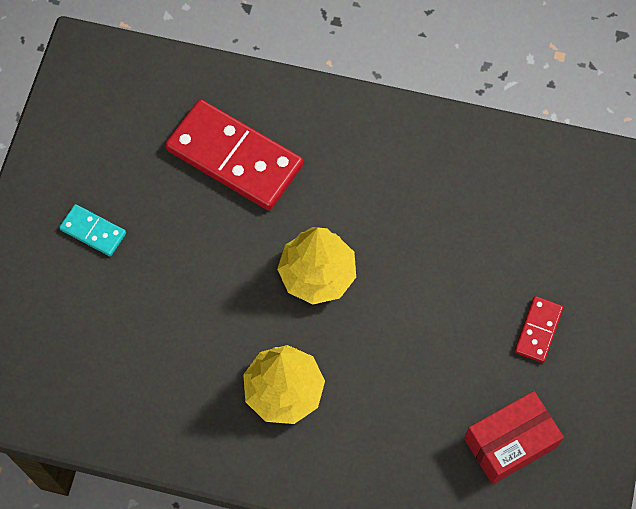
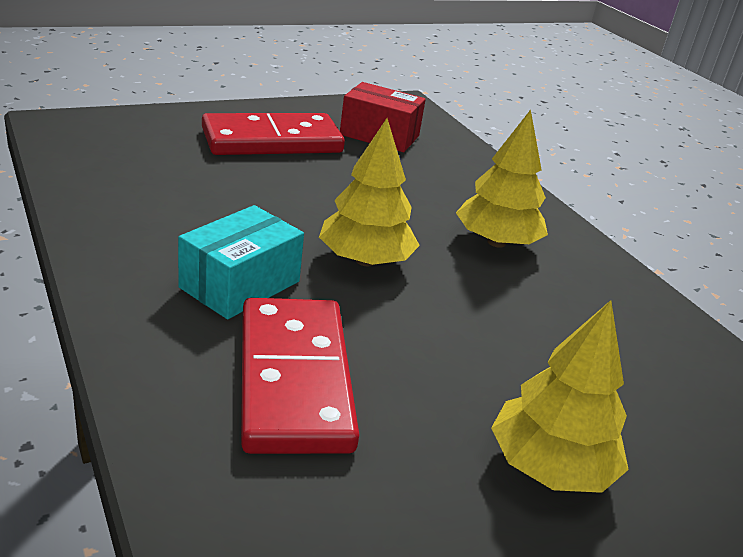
camera: 135 degrees left, 35 degrees down
(93, 231) = (550, 467): turquoise domino -> yellow tree
(336, 181) = (240, 284): none -> turquoise box
(538, 330) = (272, 141): red domino -> red domino, size x2.12

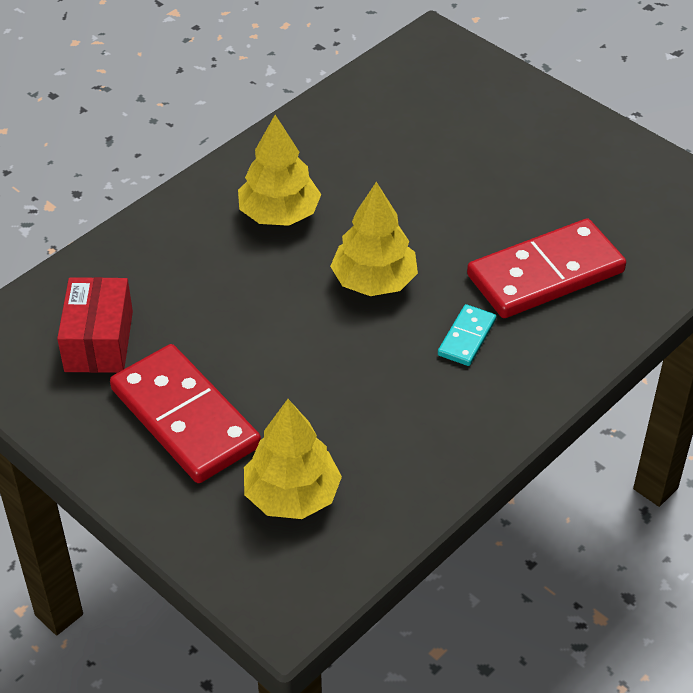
camera: 105 degrees left, 15 degrees up
(240, 284) = (466, 337): turquoise box -> turquoise domino
(550, 467) = (529, 154): yellow tree -> yellow tree (292, 495)

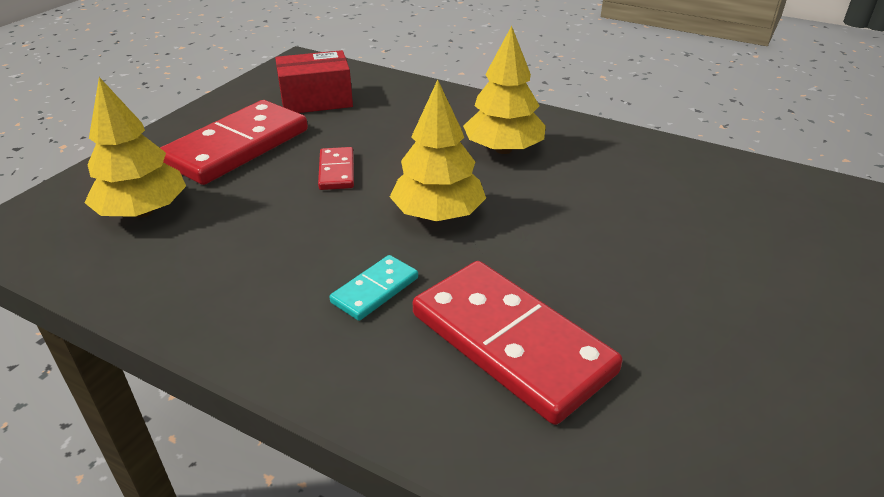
camera: 75 degrees right, 10 degrees down
(271, 341) = (336, 171): none -> red domino
(466, 337) = (375, 290): turquoise domino -> turquoise domino turned 60 degrees counterclockwise

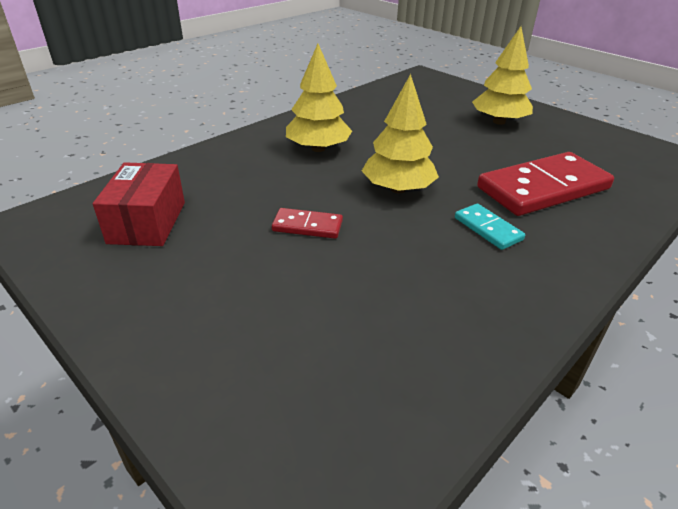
camera: 75 degrees left, 0 degrees up
(143, 211) = (323, 367): yellow tree -> yellow tree (499, 122)
(237, 147) = (214, 286): red domino -> none

